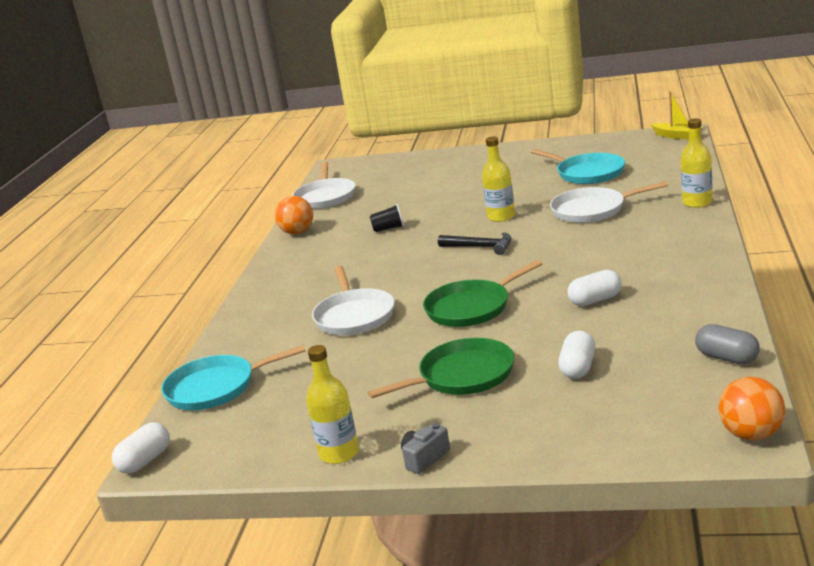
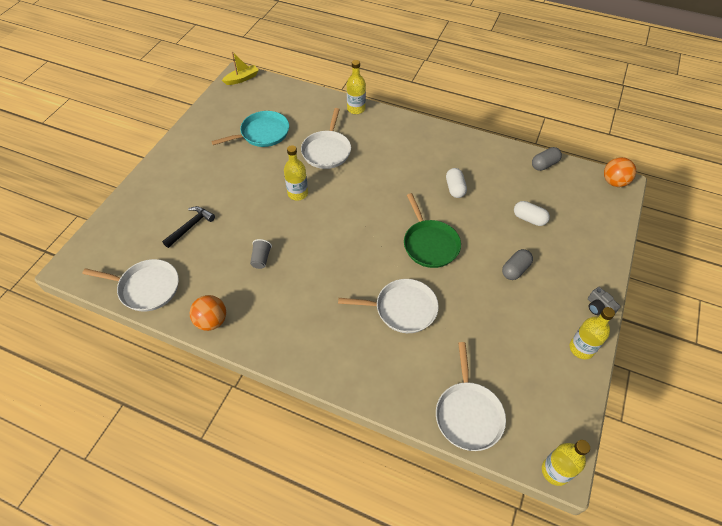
camera: 80 degrees left, 30 degrees up
(145, 461) = (555, 471): white capsule -> yellow bottle
(216, 388) = (468, 414): turquoise pan -> white pan
(388, 229) = (261, 259): black cup -> grey cup
(462, 376) = (515, 270): green pan -> grey capsule
(481, 247) = (340, 216): black hammer -> black hammer (190, 226)

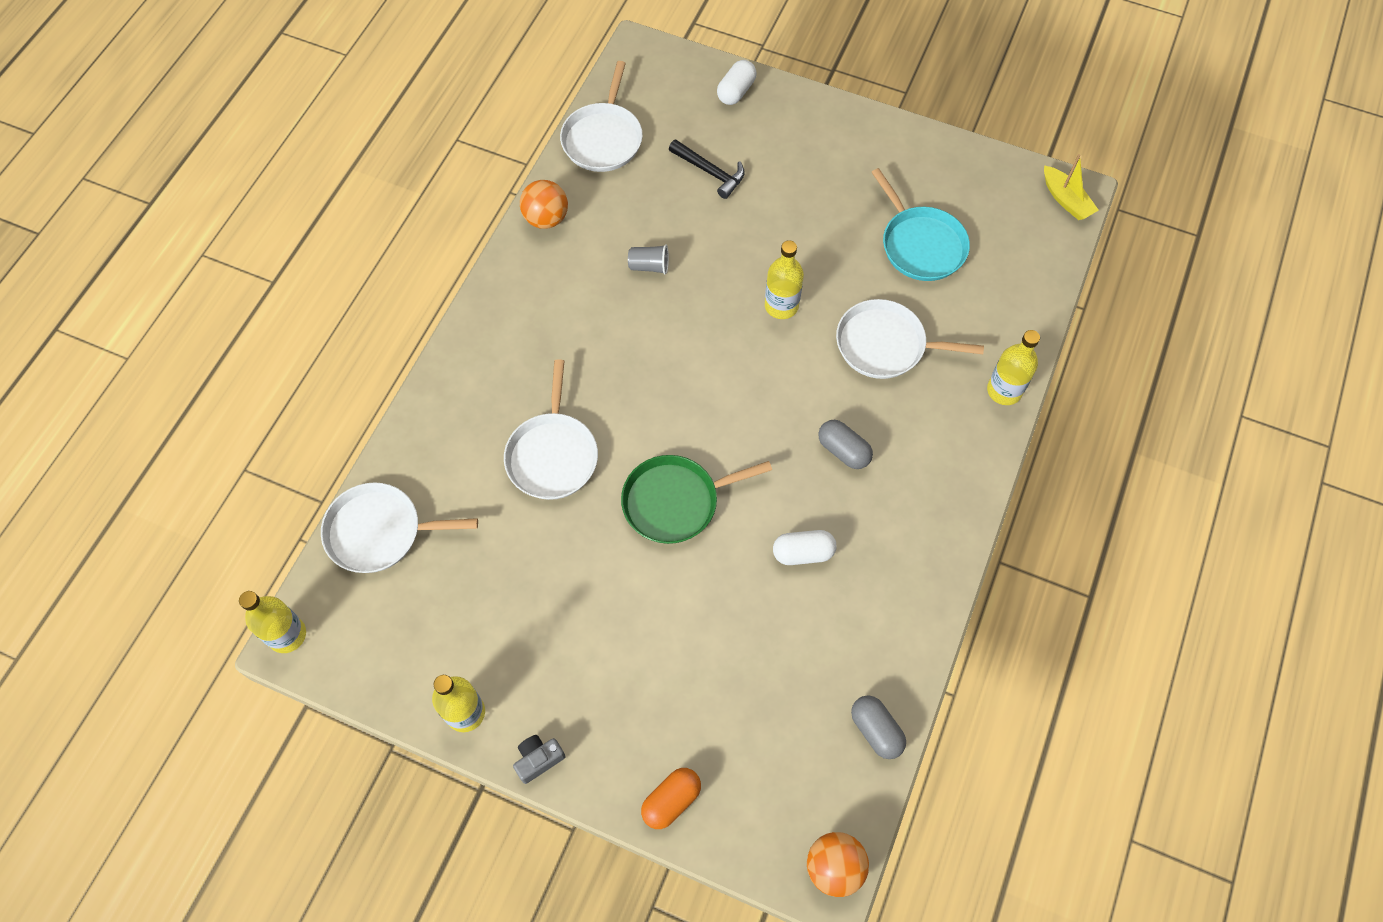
camera: 90 degrees right, 10 degrees up
(515, 270) = (620, 633): grey capsule -> grey capsule (843, 451)
(529, 219) = (732, 675): white capsule -> white capsule (736, 91)
(602, 245) = (671, 801): none -> orange capsule

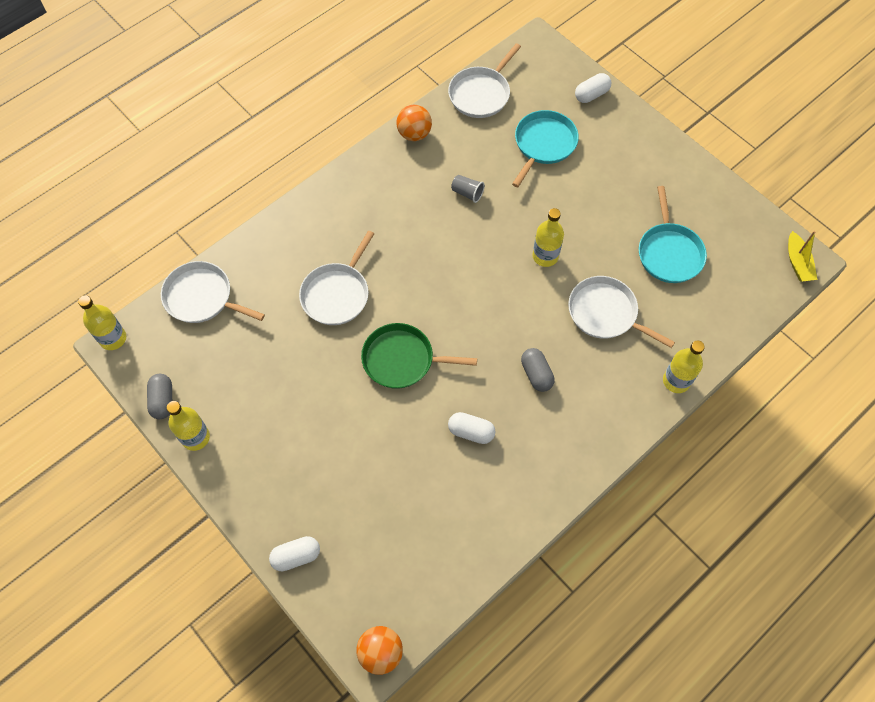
camera: 25 degrees right, 0 degrees up
(538, 759) = (225, 489): grey camera -> none
(671, 801) = (296, 556): orange capsule -> white capsule
(710, 172) = (543, 144): black hammer -> turquoise pan
(876, 730) = (458, 575): grey capsule -> grey capsule (163, 400)

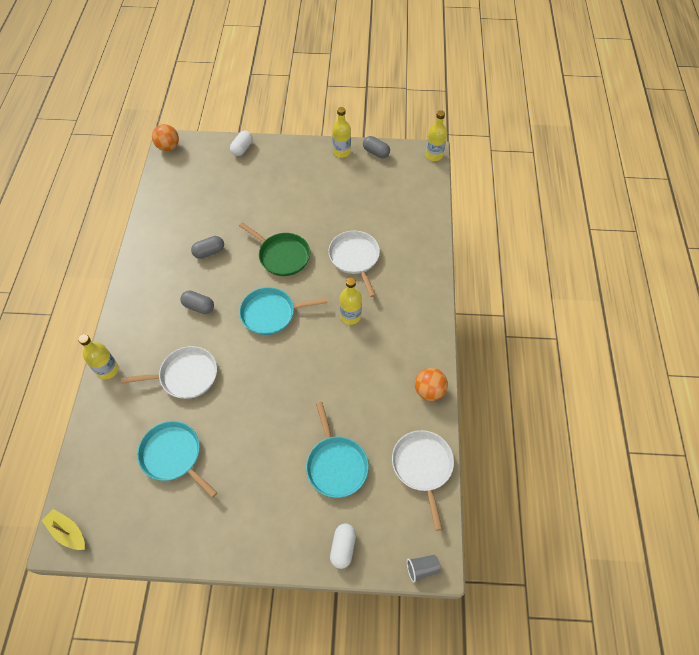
camera: 135 degrees right, 5 degrees down
(202, 297) = (420, 202): white pan -> none
(402, 359) = (282, 256): green pan -> green pan turned 75 degrees clockwise
(467, 193) = (349, 379): grey cup -> grey cup (422, 568)
(471, 432) = (209, 252): white capsule -> grey capsule
(474, 307) = (271, 313): none -> turquoise pan
(545, 256) = (257, 380): yellow bottle -> yellow bottle (350, 316)

